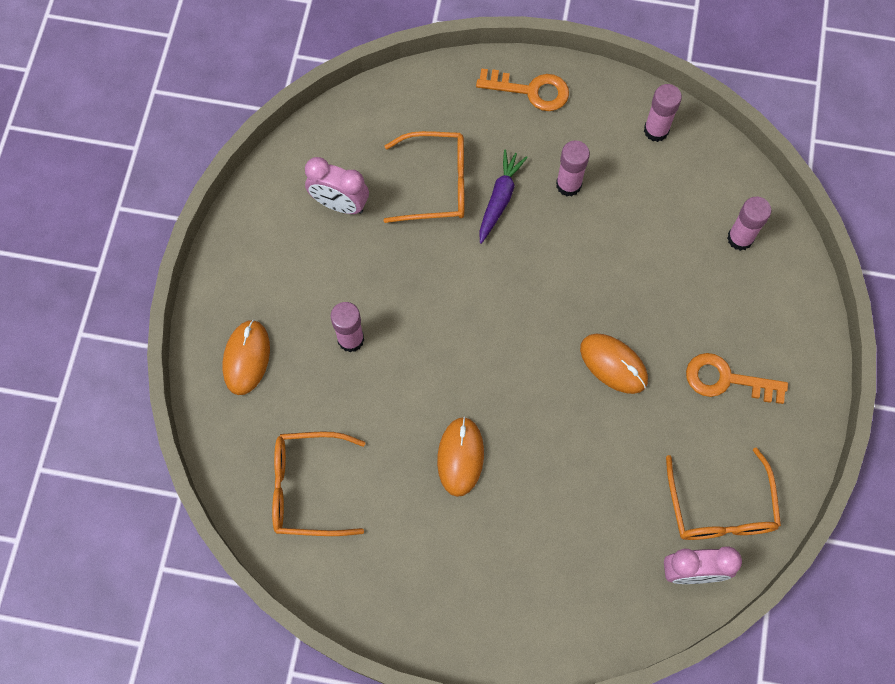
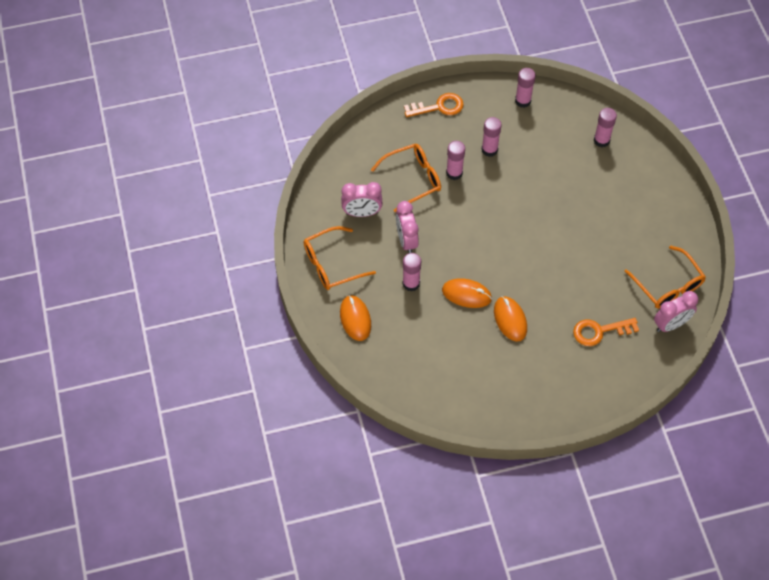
camera: 25 degrees left, 10 degrees down
(307, 488) = (432, 373): orange glasses -> orange glasses (332, 264)
(379, 272) = (406, 240): none -> pink clock
(499, 199) = (454, 173): purple carrot -> pink glue stick
(613, 364) = (568, 235): orange mouse -> orange mouse (466, 294)
(726, 380) = (635, 217): orange key -> orange key (599, 331)

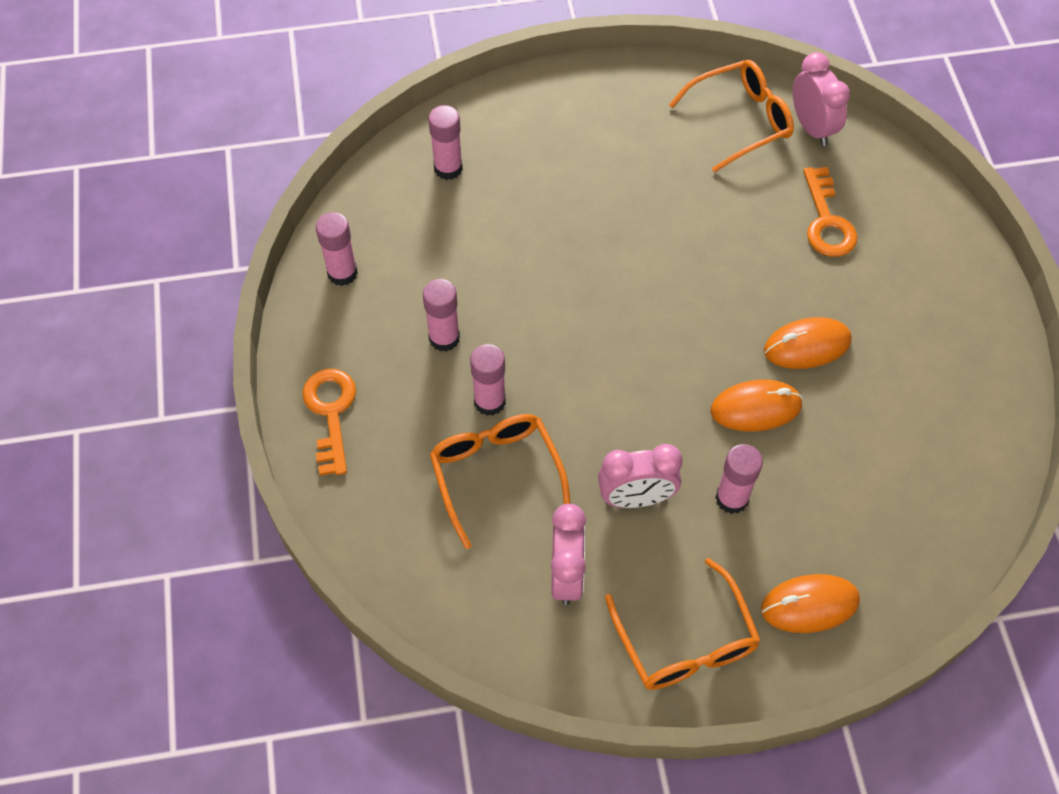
camera: 85 degrees left, 0 degrees up
(466, 294) = (756, 408): orange mouse -> orange mouse turned 60 degrees clockwise

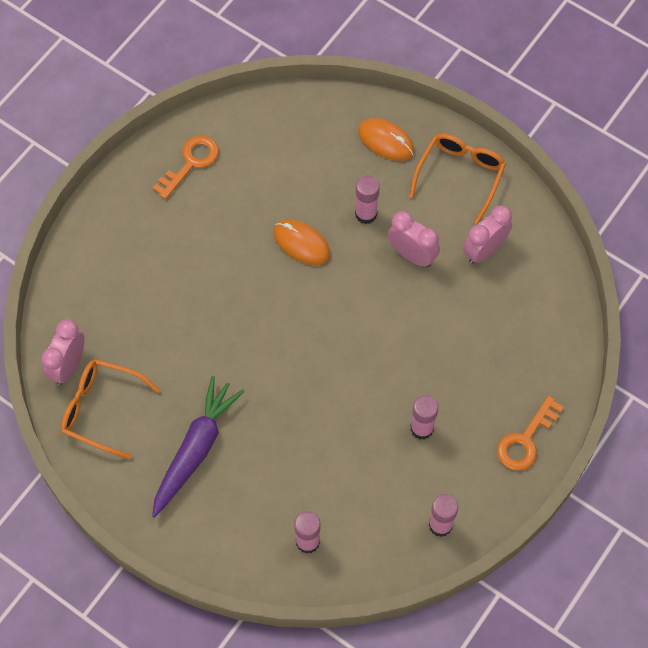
camera: 135 degrees left, 5 degrees up
(489, 401) = (434, 369): pink glue stick -> none
(496, 474) = (469, 328): orange glasses -> none
(625, 156) = (195, 449): none -> purple carrot
(807, 346) = (237, 250): orange mouse -> none
(826, 221) = (137, 304): orange key -> orange key (190, 163)

